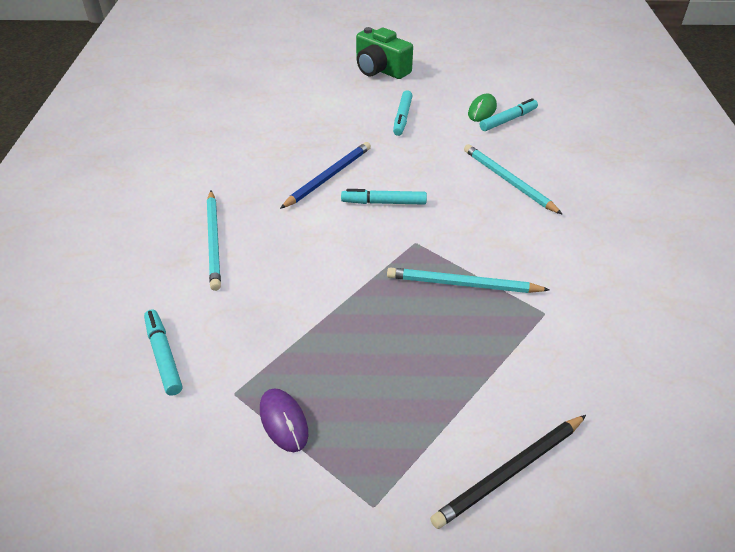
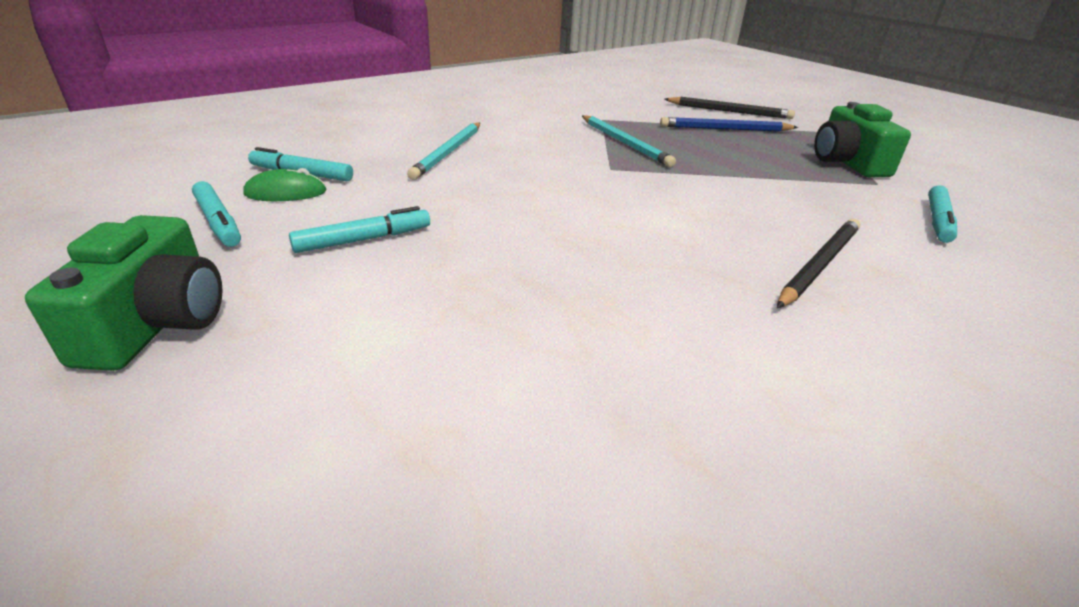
camera: 130 degrees left, 10 degrees down
(214, 241) = (819, 265): turquoise pencil -> black pencil
(283, 421) = (847, 162): purple mouse -> green camera
(328, 177) = (589, 242): blue pencil -> blue pencil (725, 129)
(383, 202) = (580, 196): turquoise marker -> turquoise marker (218, 222)

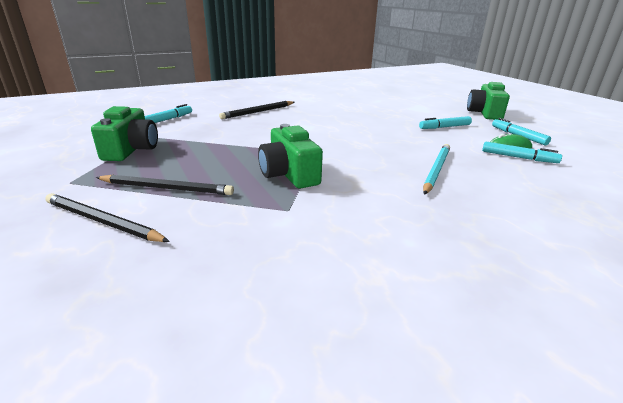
camera: 170 degrees left, 5 degrees down
(624, 143) = (289, 174): turquoise pencil -> green camera
(725, 129) = (167, 188): blue pencil -> black pencil

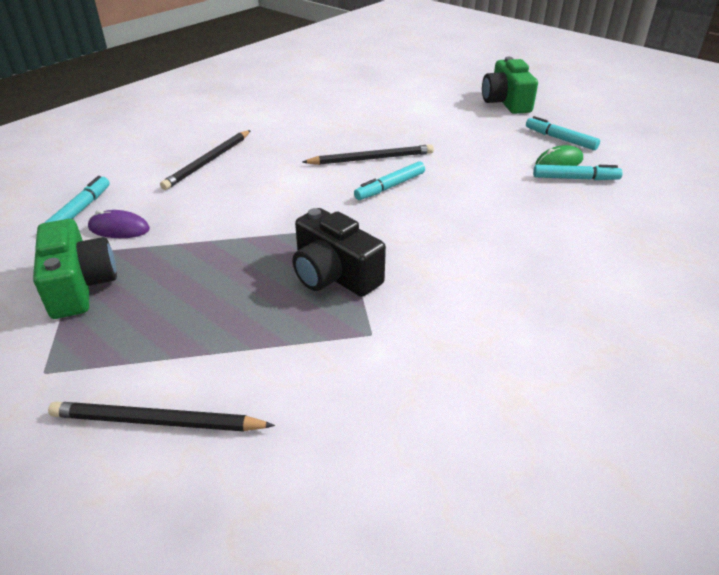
camera: 20 degrees left, 10 degrees up
(167, 188) = (195, 343): black pencil -> black pencil (371, 159)
(179, 130) = (119, 228): none -> purple mouse
(289, 174) = (334, 275): green camera -> black camera
(436, 170) = (498, 222): turquoise pencil -> none
(444, 127) = (472, 141): turquoise marker -> turquoise marker (390, 187)

